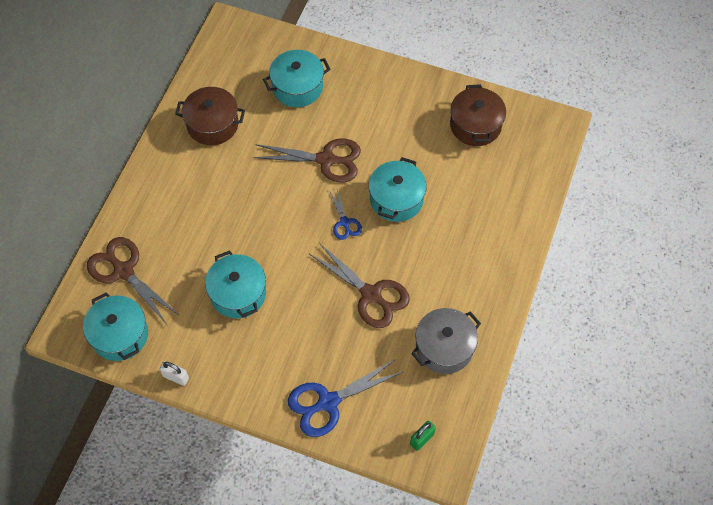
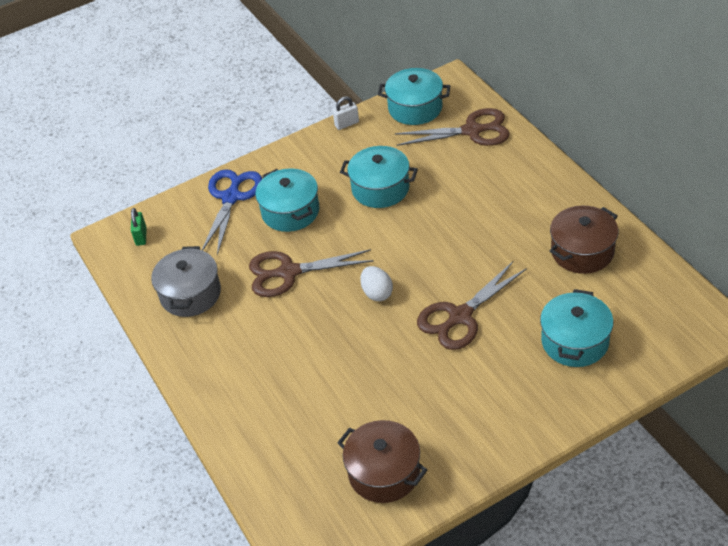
camera: 135 degrees right, 15 degrees down
(344, 222) = (377, 293): blue scissors -> white egg
(396, 199) = (363, 346): turquoise pot -> turquoise pot (290, 211)

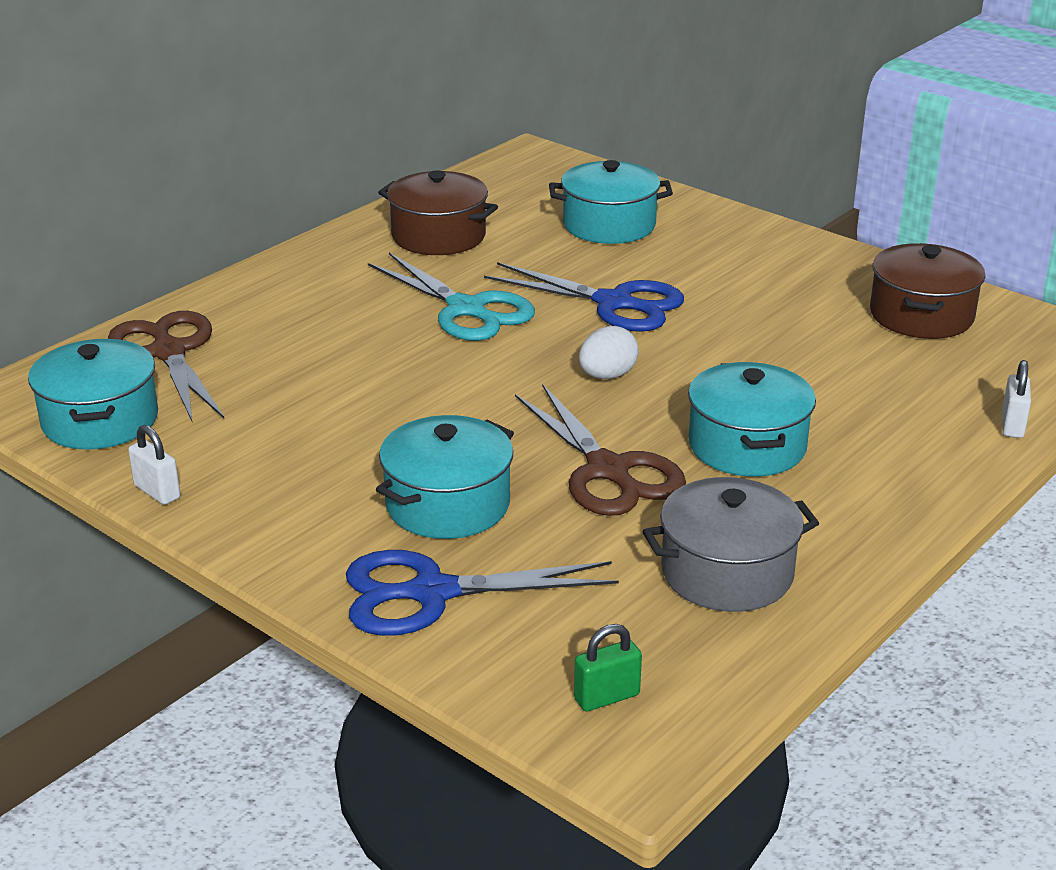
camera: 115 degrees left, 15 degrees down
(243, 461) = (1012, 425): none -> white padlock
(380, 188) = (350, 417): turquoise pot -> turquoise pot (747, 446)
(460, 316) = (614, 303): brown scissors -> blue scissors
(477, 248) = (466, 309): none -> turquoise scissors

